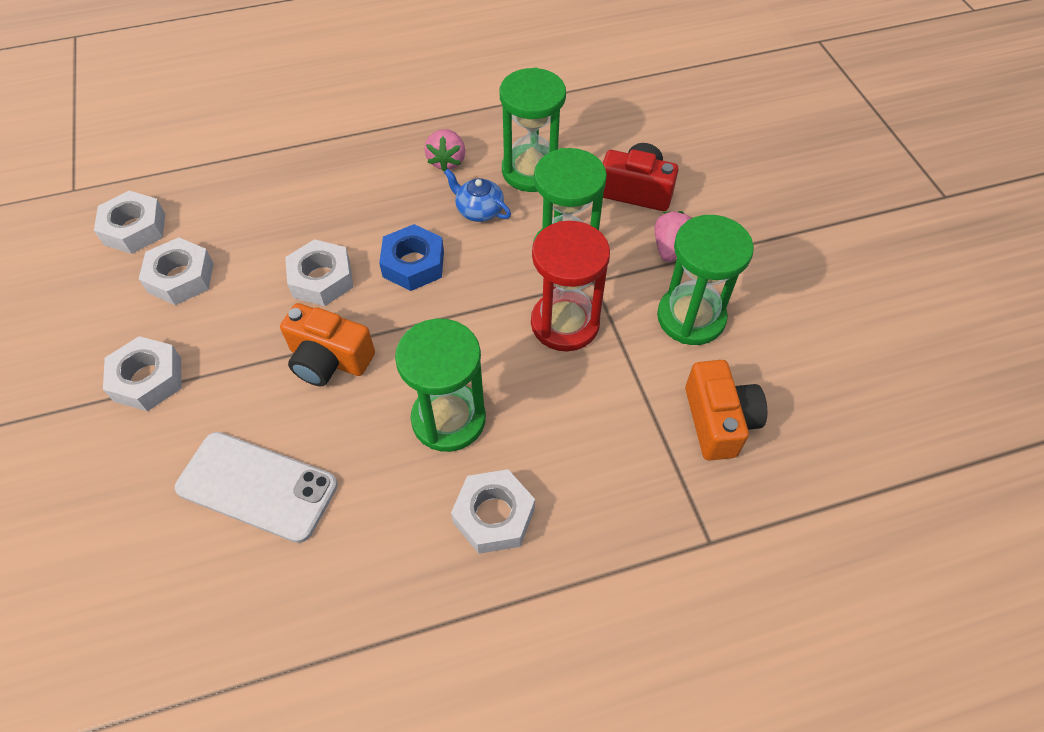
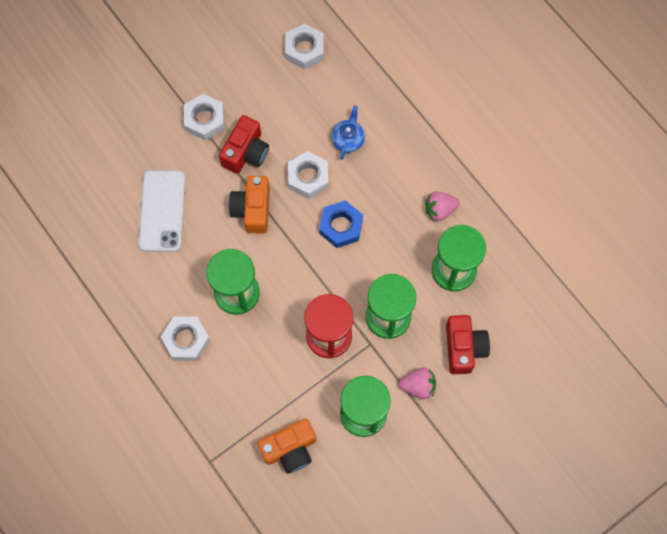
camera: 70 degrees right, 15 degrees up
(181, 278) = (278, 97): white nut -> none
(236, 341) = (246, 152): none -> red camera
(479, 210) = (403, 248): blue teapot -> blue teapot (348, 139)

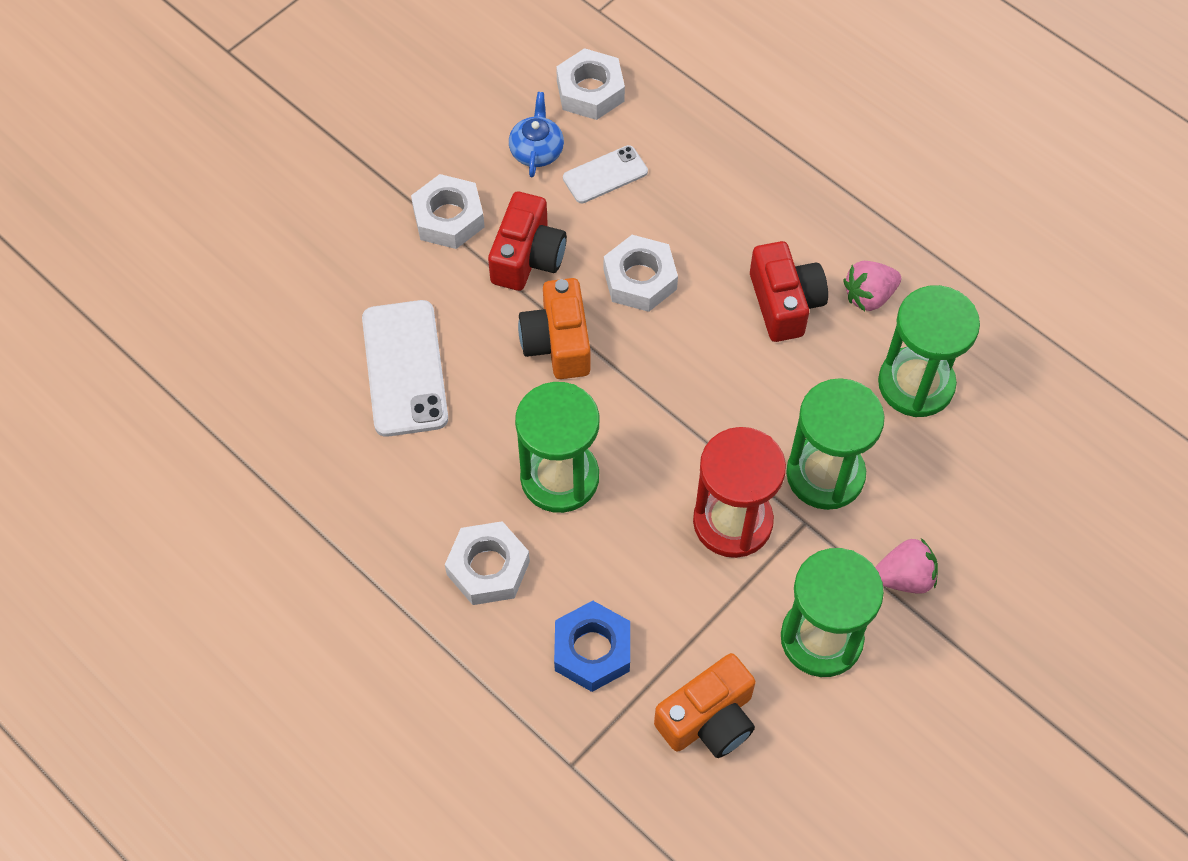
camera: 10 degrees left, 10 degrees down
(302, 106) = (605, 175): none -> white phone
(341, 226) = (711, 346): blue nut -> blue nut (592, 650)
(348, 139) = (692, 212): blue teapot -> blue teapot (536, 150)
(463, 348) = (965, 503): red camera -> red camera (784, 303)

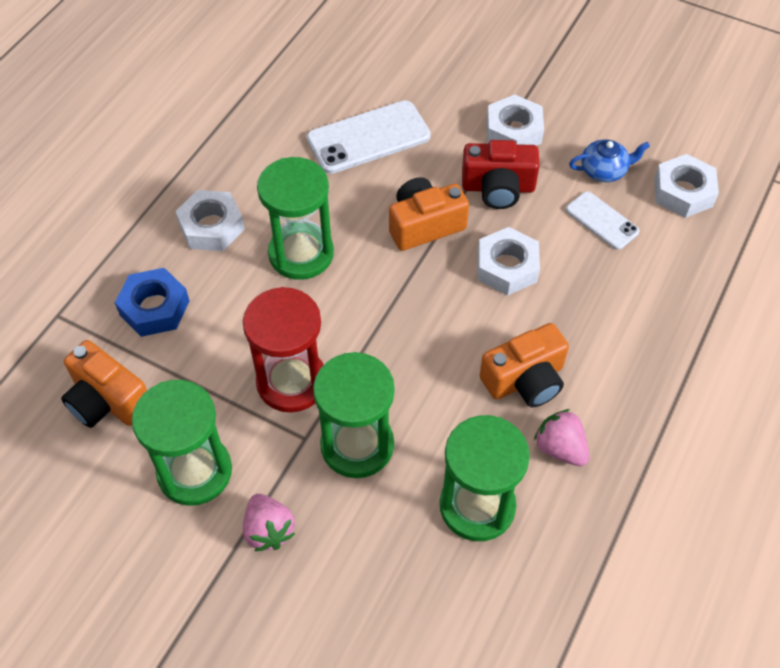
camera: 75 degrees right, 5 degrees down
(784, 303) = (525, 379): red camera -> orange camera

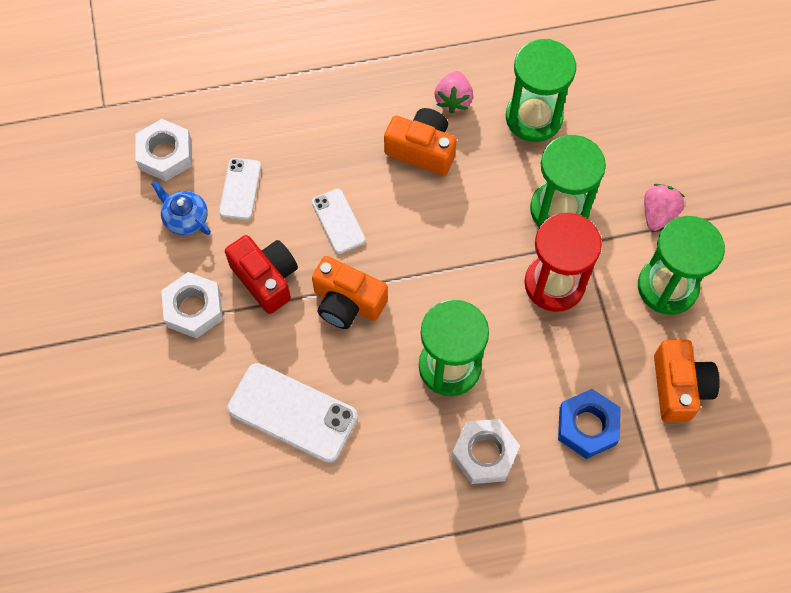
camera: 130 degrees left, 10 degrees up
(507, 267) = (338, 221): white nut -> white phone

